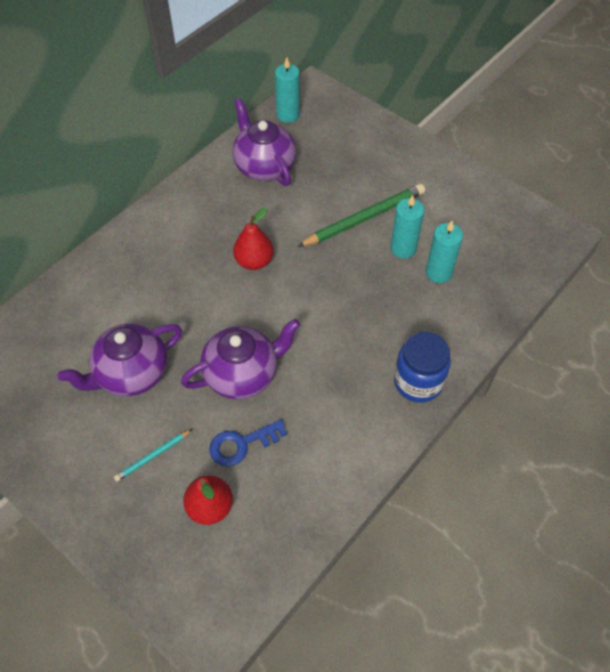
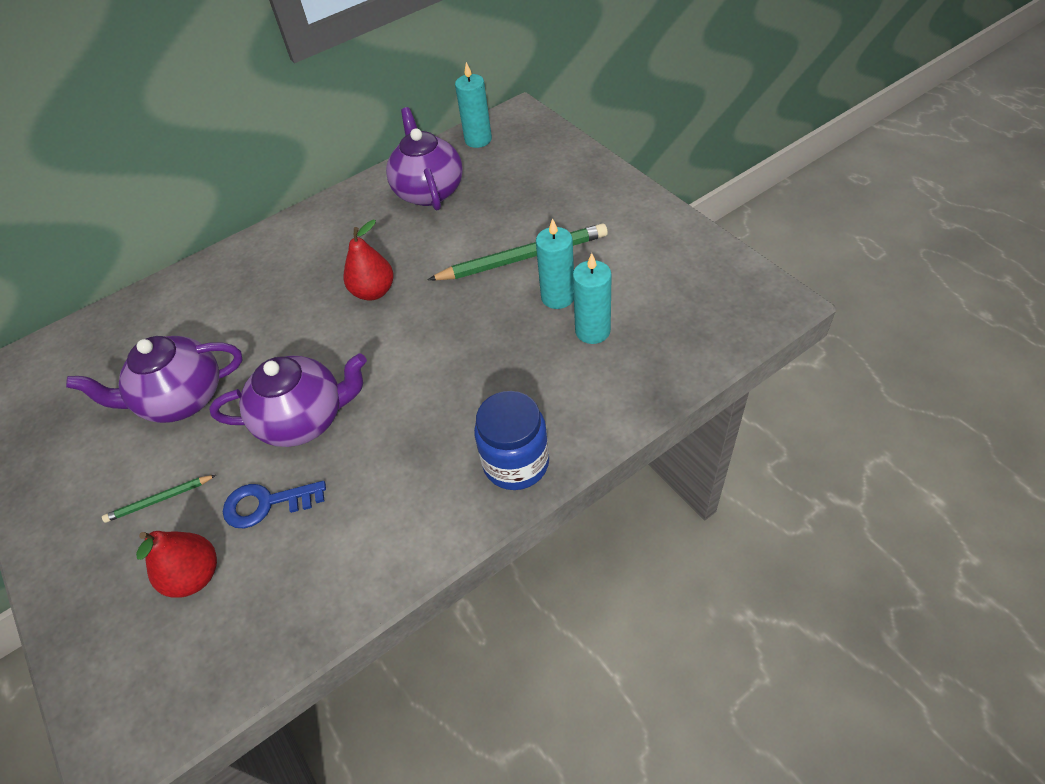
camera: 20 degrees right, 5 degrees down
(153, 456) = (159, 500): turquoise pencil -> green pencil

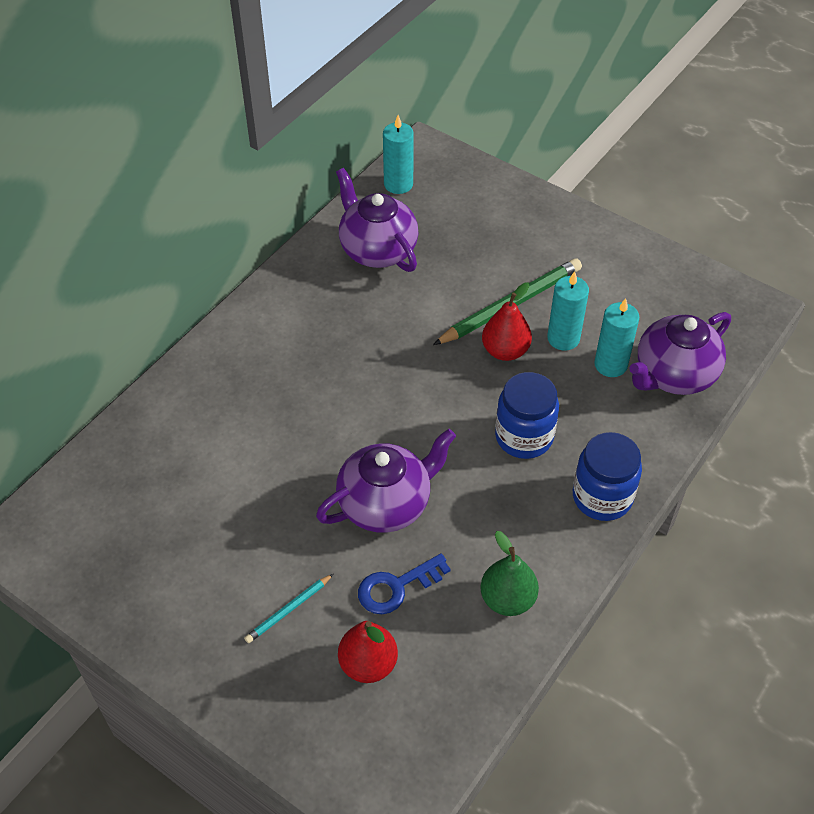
camera: 25 degrees left, 0 degrees up
(159, 500) = (288, 610): green pencil -> turquoise pencil
(182, 399) = (247, 513): purple teapot -> purple teapot (673, 375)
(363, 546) = (507, 599): none -> green pear
(374, 292) = (381, 367): red pear -> red pear (505, 351)
(469, 383) = (524, 437): none -> blue jar

